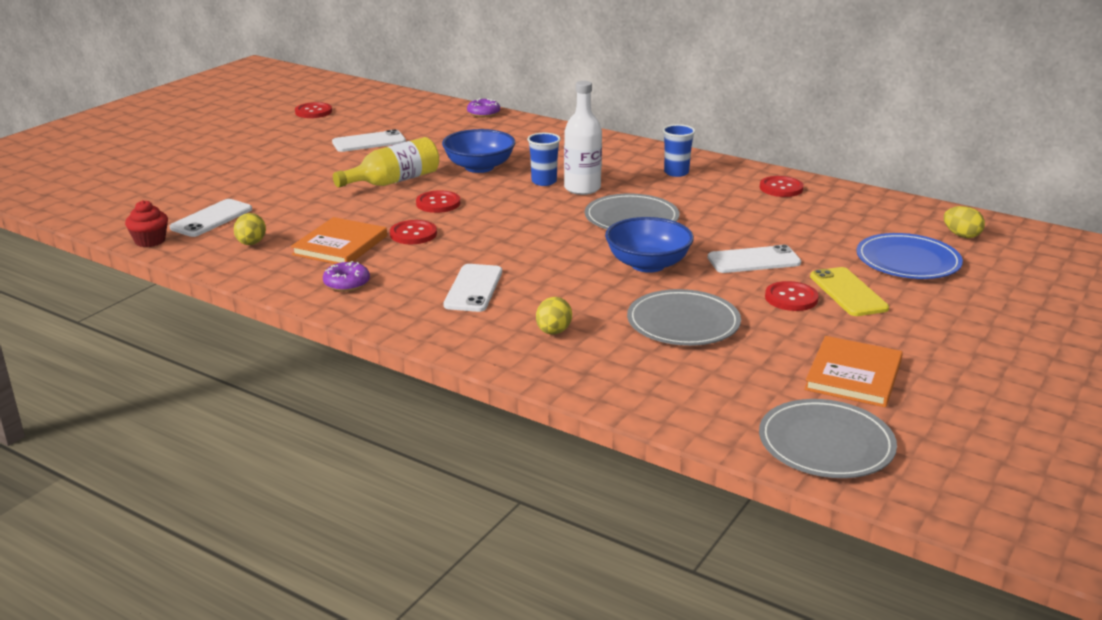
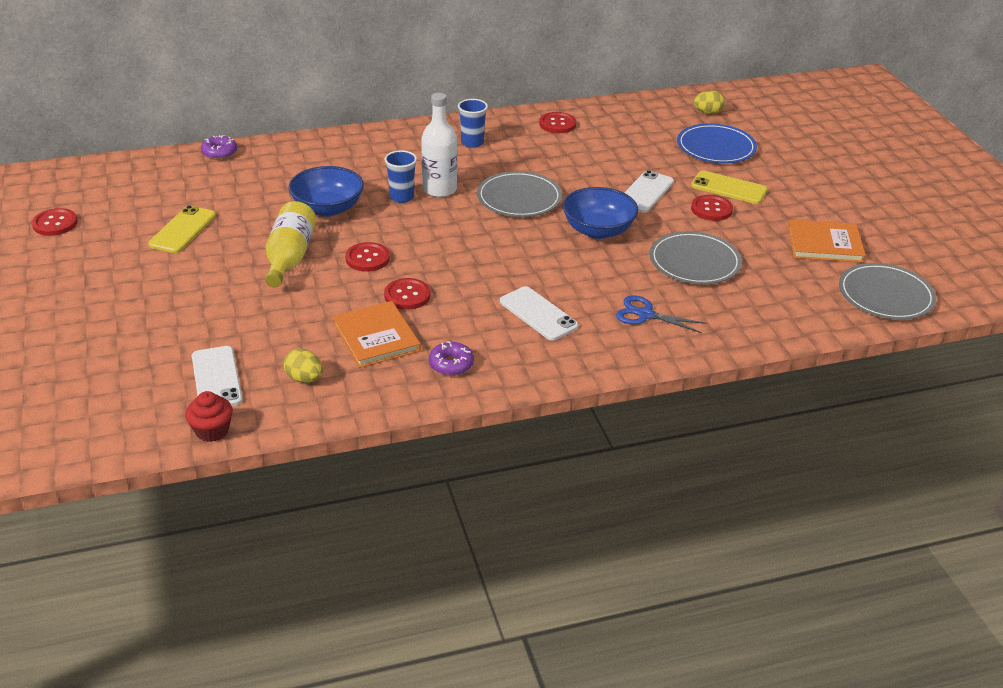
camera: 50 degrees left, 10 degrees up
(369, 142) = (183, 230): white phone -> yellow phone
(553, 332) = (645, 314): yellow egg -> blue scissors
(853, 375) = (824, 244): orange book -> orange book turned 60 degrees counterclockwise

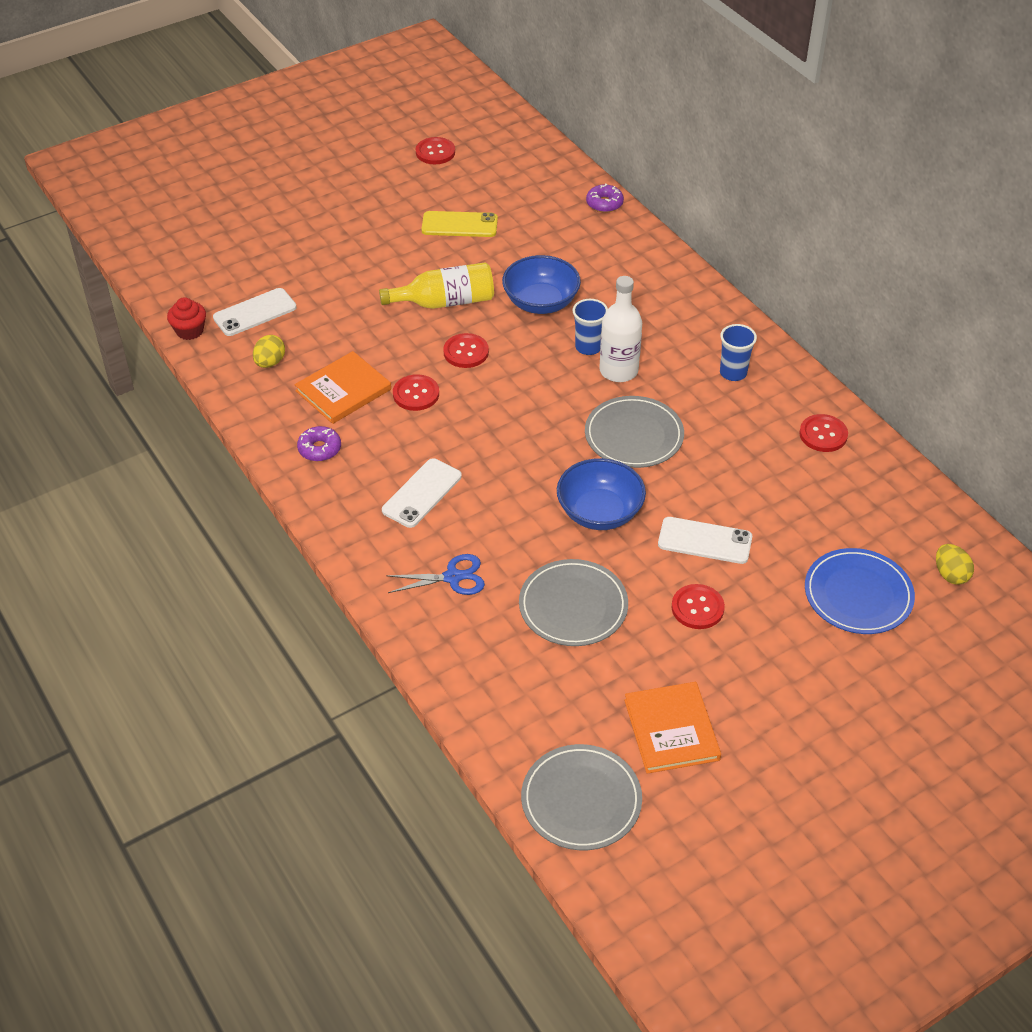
camera: 75 degrees right, 10 degrees up
(645, 314) = (453, 577): blue scissors -> blue scissors turned 75 degrees clockwise
(728, 188) = (759, 619): yellow phone -> none

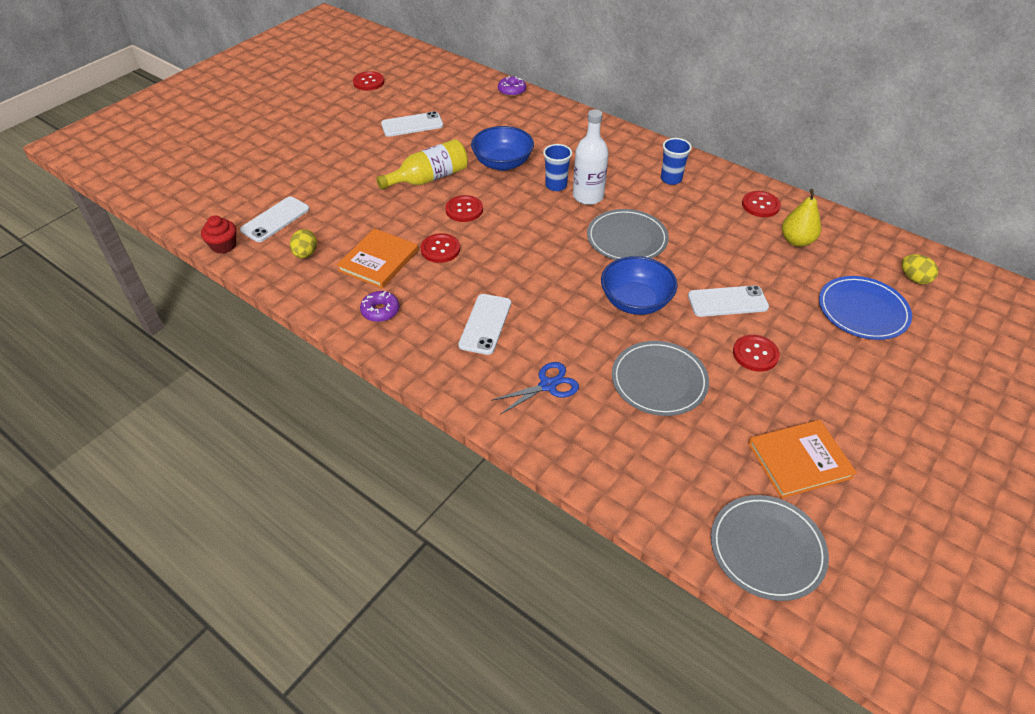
camera: 20 degrees left, 0 degrees up
(459, 225) = (412, 125): yellow phone -> white phone
(671, 730) = (799, 460): orange book -> orange book turned 75 degrees counterclockwise
(837, 491) = (796, 241): none -> yellow pear

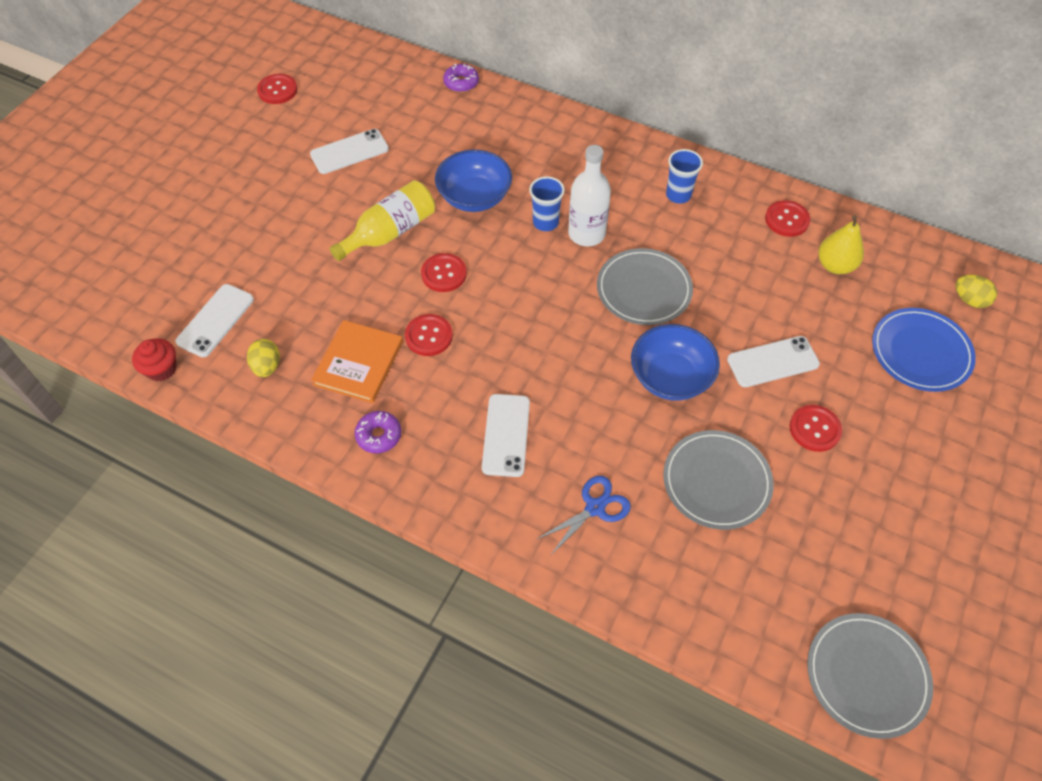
camera: 10 degrees left, 10 degrees up
(799, 460) = (883, 560): orange book -> none

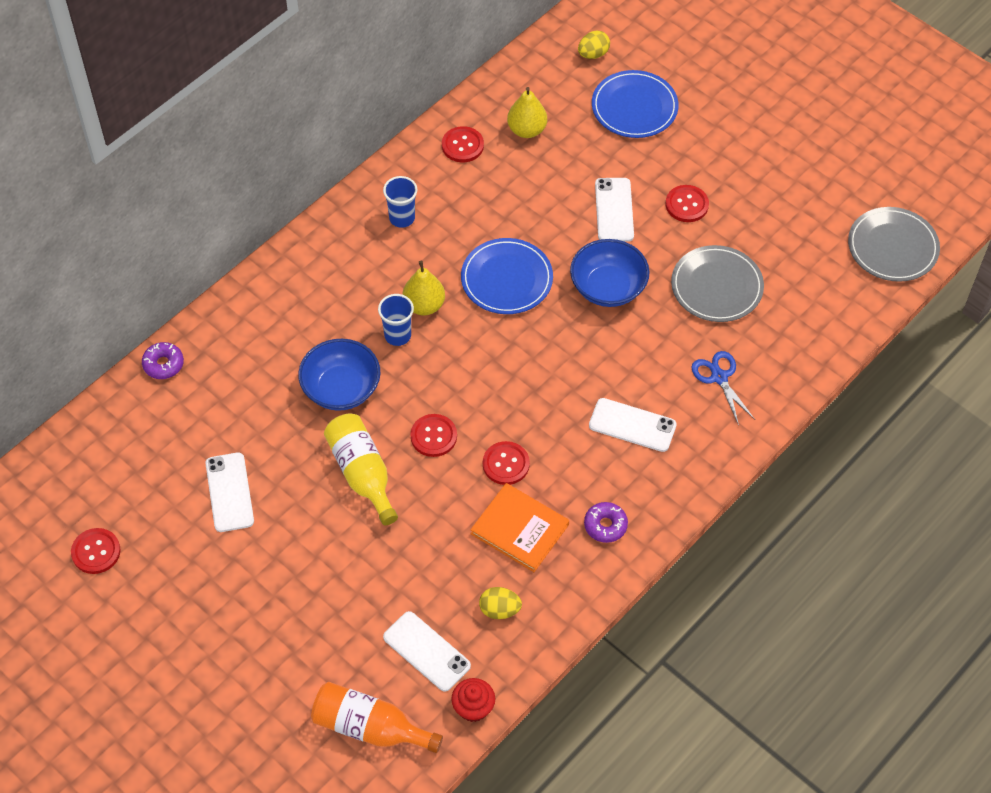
camera: 75 degrees left, 0 degrees up
(136, 297) = (370, 727): none -> orange bottle
(586, 234) = (424, 305): white bottle -> yellow pear
(644, 289) = (506, 279): grey plate -> blue plate

